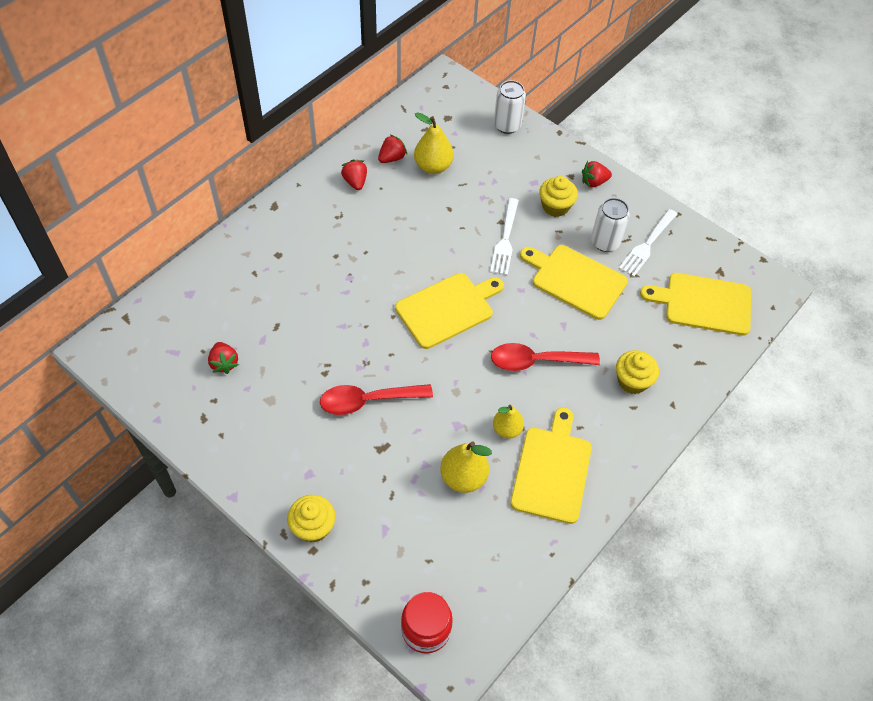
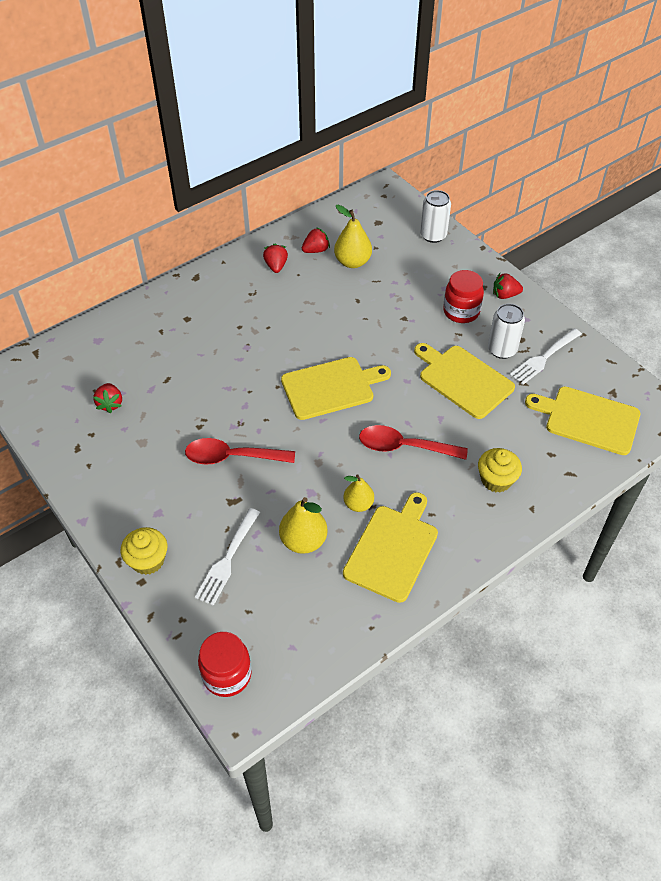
camera: 15 degrees right, 5 degrees down
(505, 239) = (404, 334): white fork -> white fork (228, 558)
(555, 206) = (461, 311): yellow cupcake -> red jar

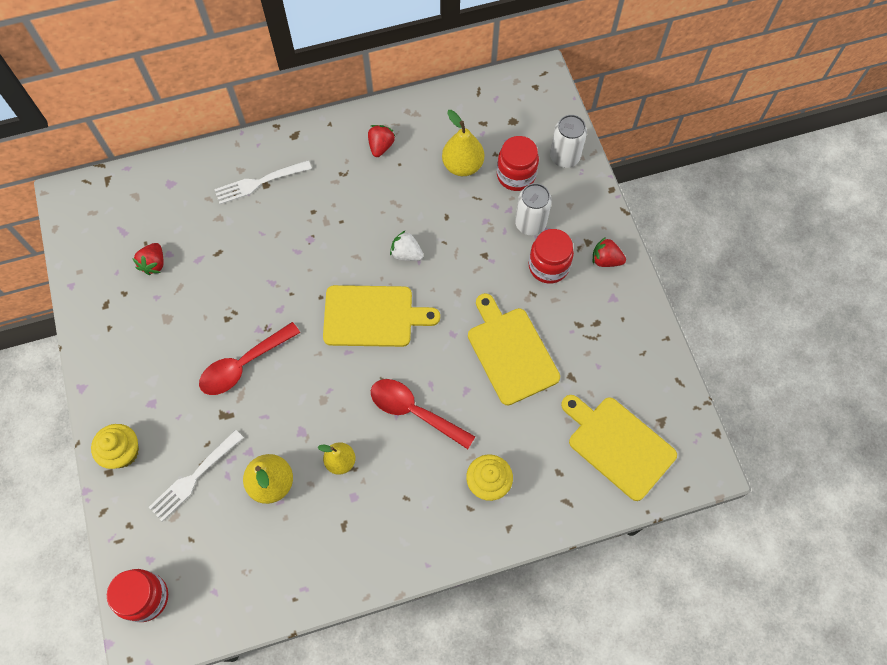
camera: 20 degrees right, 15 degrees up
(232, 457) = (243, 365): red spoon -> red spoon turned 60 degrees counterclockwise
(316, 250) = (431, 138): red strawberry -> none
(337, 335) = (406, 254): none -> white strawberry
(393, 549) = (351, 523): yellow cutting board -> none
(400, 257) = (516, 175): none -> red jar
(502, 350) = (569, 328): white can -> white can (530, 223)
(544, 357) = (609, 353): white fork -> white fork (260, 182)

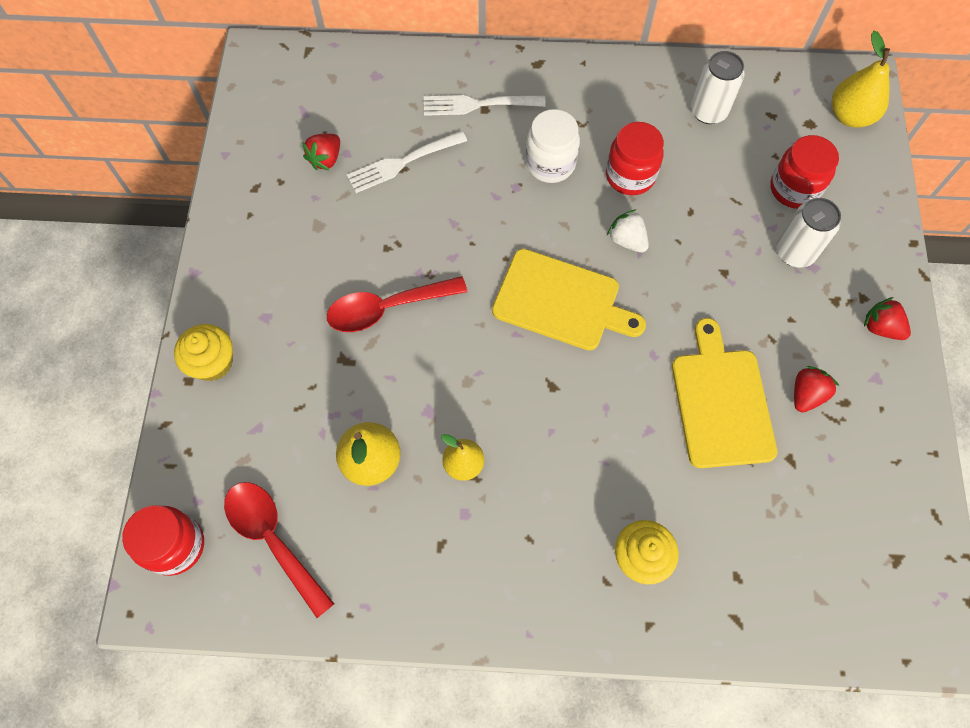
camera: 20 degrees right, 0 degrees up
(194, 476) = (284, 421): white fork -> white fork (403, 162)
(330, 212) = (550, 164): none -> white jar
(381, 146) = (636, 106): red strawberry -> red strawberry (806, 395)
(414, 411) = (574, 434): red spoon -> red spoon (273, 539)
(462, 166) = (730, 158): yellow pear -> yellow pear (850, 116)
(548, 266) = (802, 312): red jar -> red jar (630, 176)
(564, 157) = (863, 185): white can -> white can (708, 111)
(618, 445) = (828, 569): yellow cutting board -> none

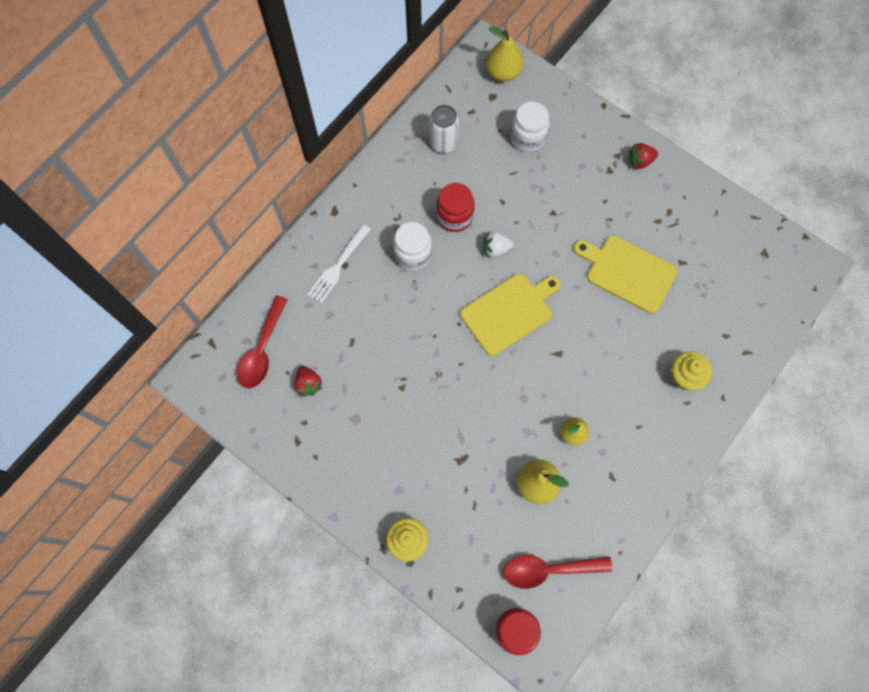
camera: 55 degrees left, 5 degrees up
(387, 308) = (444, 413): red spoon -> red spoon (262, 350)
(403, 162) = (347, 338): white fork -> none
(794, 189) = (528, 137): red jar -> white jar
(795, 252) = (567, 168): white can -> none
(806, 395) = (652, 227): red strawberry -> none

